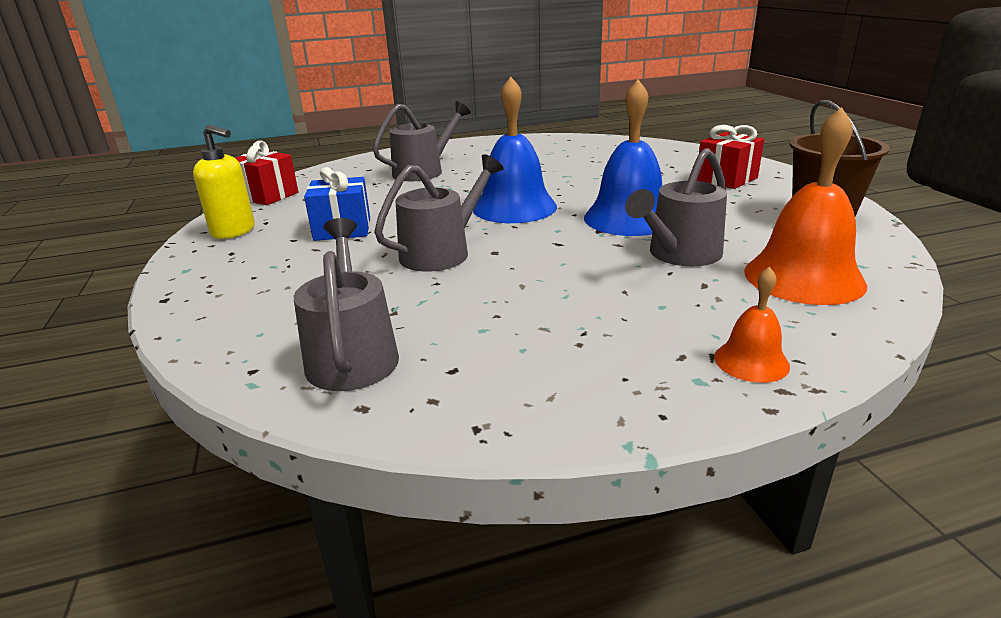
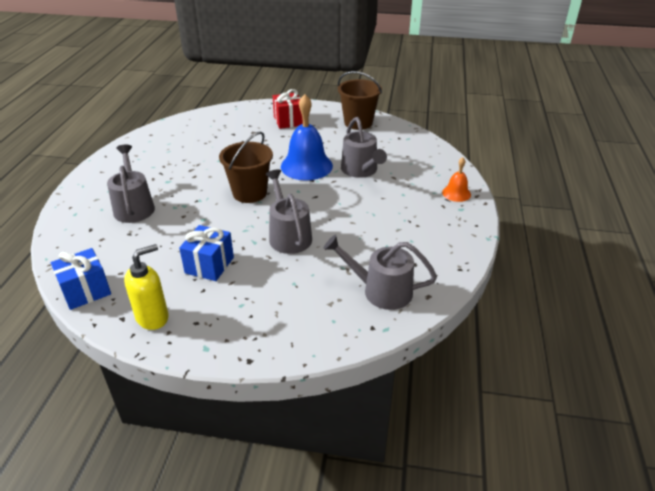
camera: 65 degrees left, 10 degrees up
(267, 196) = (86, 291): red gift -> blue gift
(514, 207) = (250, 193): blue bell -> brown bucket
(803, 277) = (407, 154): orange bell -> none

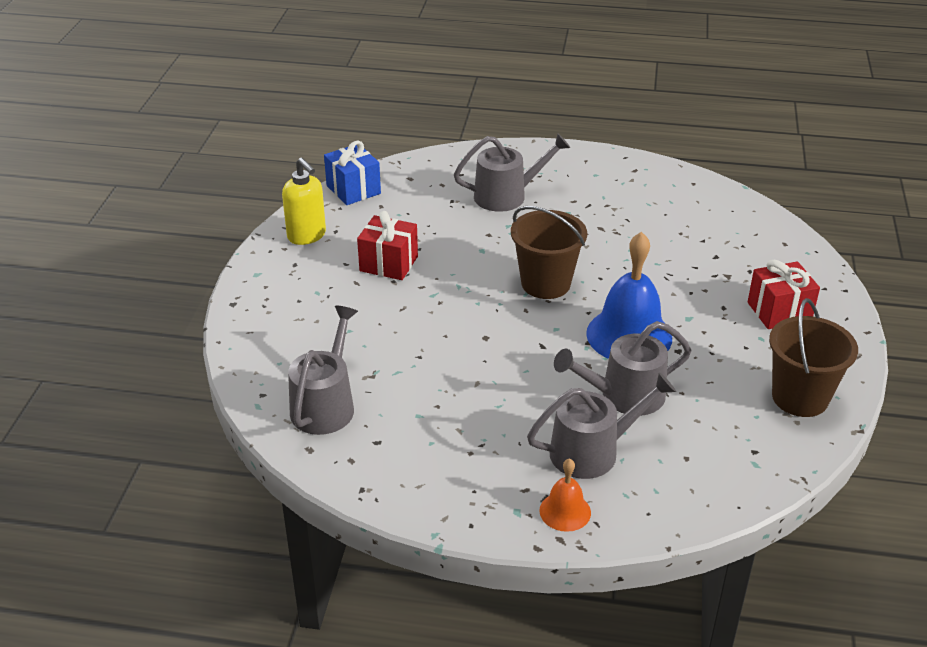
camera: 90 degrees right, 0 degrees up
(209, 265) = (388, 264): blue gift -> red gift
(288, 235) = (445, 323): grey watering can -> grey watering can (592, 451)

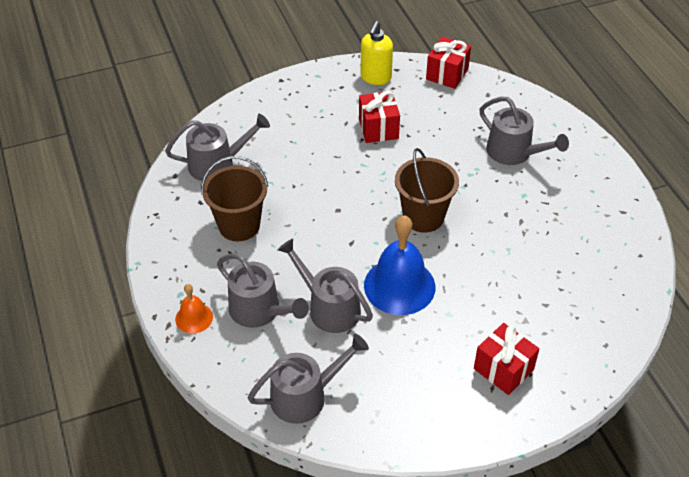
camera: 60 degrees right, 10 degrees up
(353, 190) = (447, 74): blue gift -> red gift
(737, 459) = (305, 396): none -> grey watering can
(800, 397) = (402, 415): brown bucket -> brown bucket (239, 225)

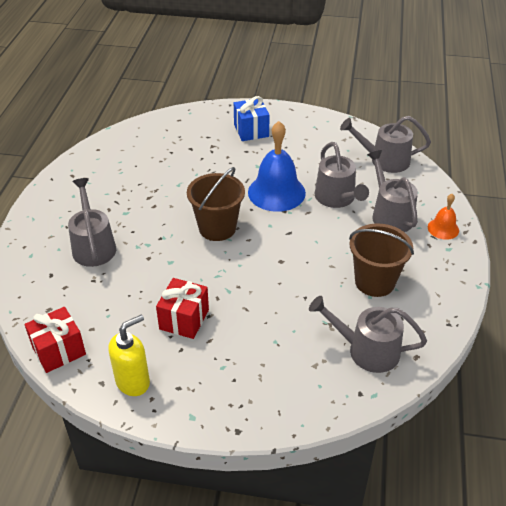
camera: 150 degrees left, 5 degrees down
(503, 369) = (251, 130): red gift -> blue gift

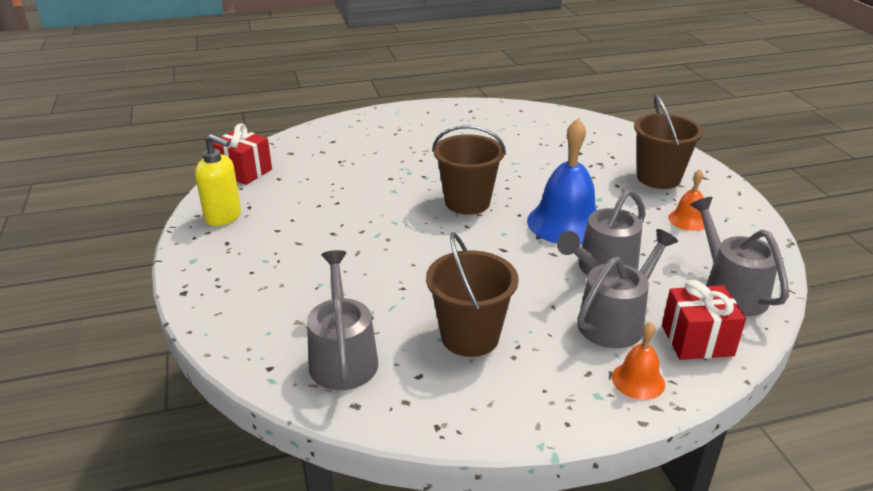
camera: 65 degrees right, 10 degrees down
(93, 246) = (384, 148): grey watering can -> none
(184, 319) = (318, 220): red gift -> red gift (697, 340)
(251, 130) = (658, 178): blue gift -> brown bucket
(307, 141) = (688, 220): none -> orange bell

